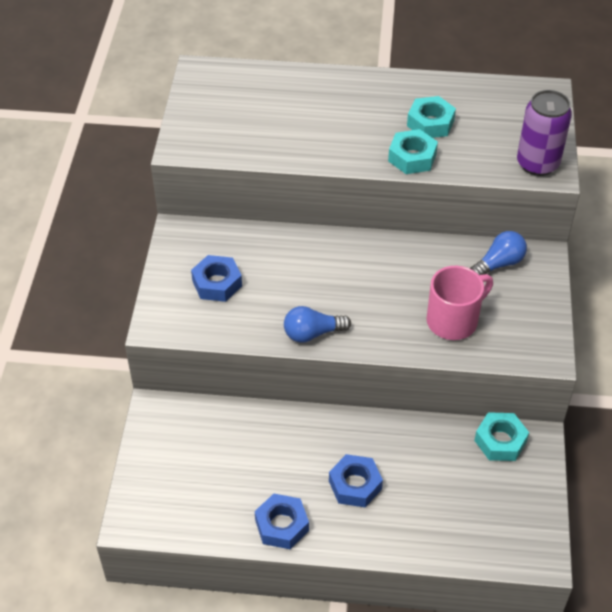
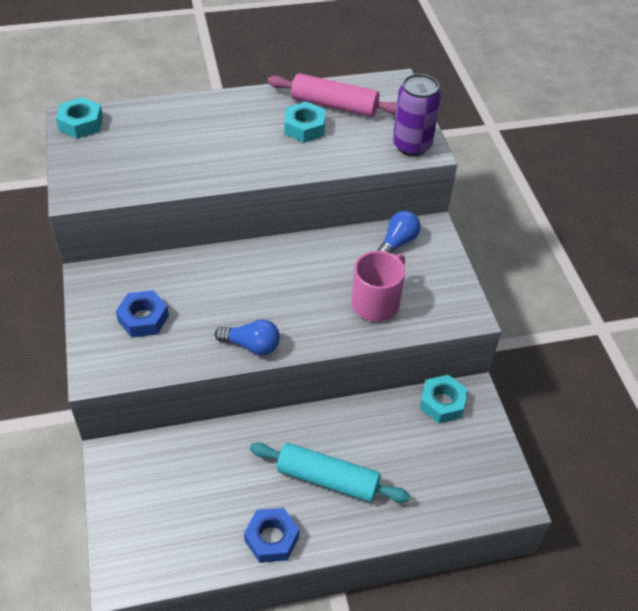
camera: 20 degrees left, 0 degrees up
(312, 333) = (251, 345): blue light bulb -> blue light bulb turned 135 degrees counterclockwise
(355, 485) = (327, 479): blue nut -> turquoise rolling pin
(412, 157) = (299, 161): turquoise nut -> turquoise nut (81, 123)
(470, 105) = (334, 105): none -> pink rolling pin

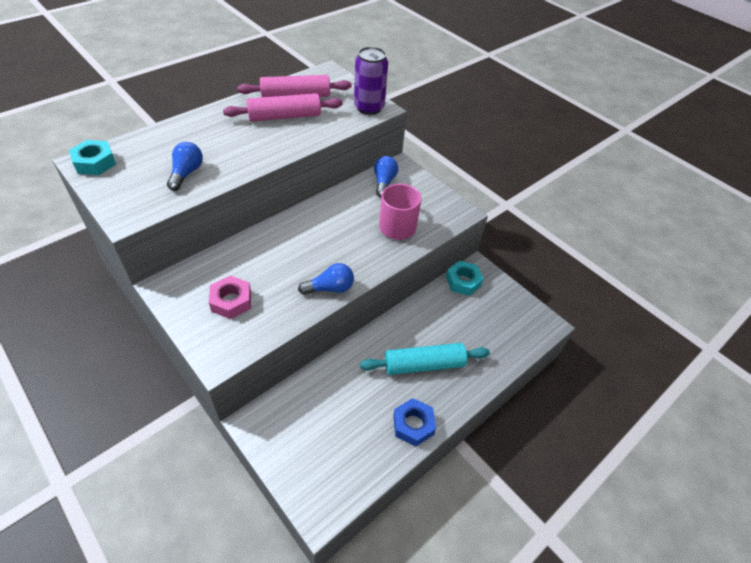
camera: 30 degrees left, 0 degrees up
(143, 318) = (231, 301): blue nut -> pink nut
(159, 164) = (186, 173): none -> blue light bulb
(305, 127) = (284, 116): turquoise nut -> pink rolling pin

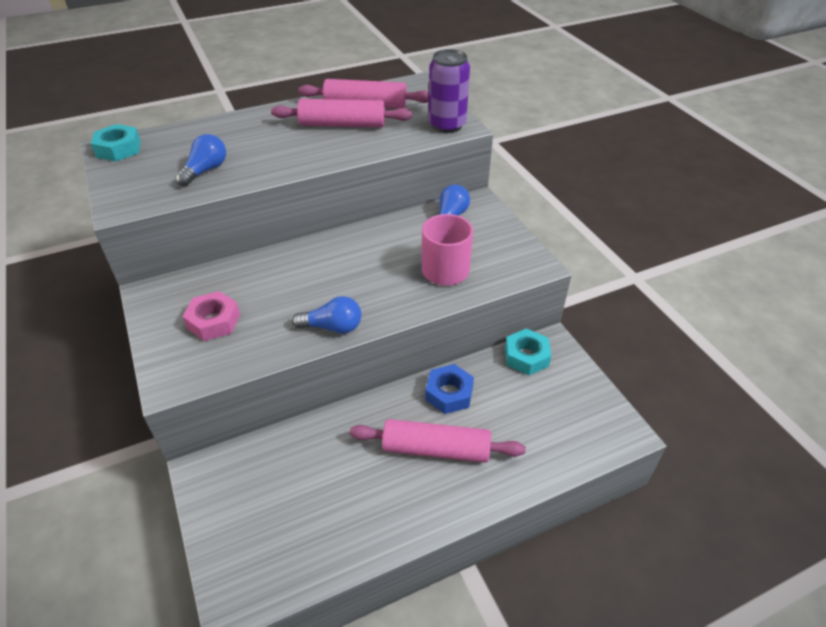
camera: 20 degrees right, 5 degrees down
(413, 425) = (393, 521): blue nut -> blue nut (449, 393)
(424, 365) = (436, 449): turquoise rolling pin -> pink rolling pin

